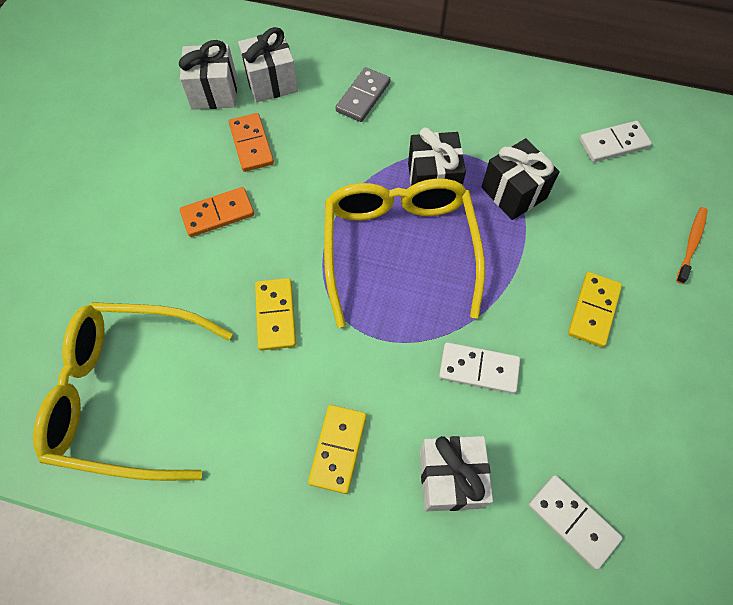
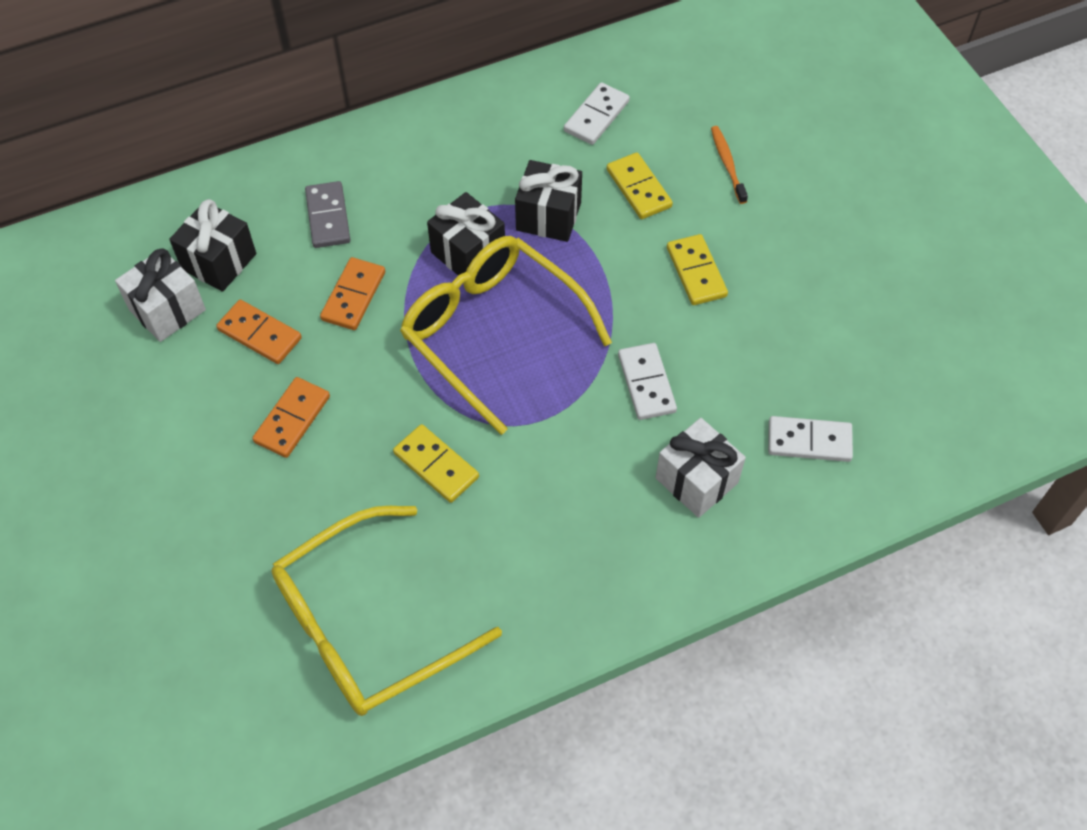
camera: 40 degrees left, 5 degrees down
(271, 82) = (219, 261): white gift -> black gift
(331, 159) = (353, 296): none -> orange domino
(338, 449) = (591, 527): yellow domino -> yellow domino (639, 188)
(478, 369) = (646, 383): white domino -> white domino turned 75 degrees counterclockwise

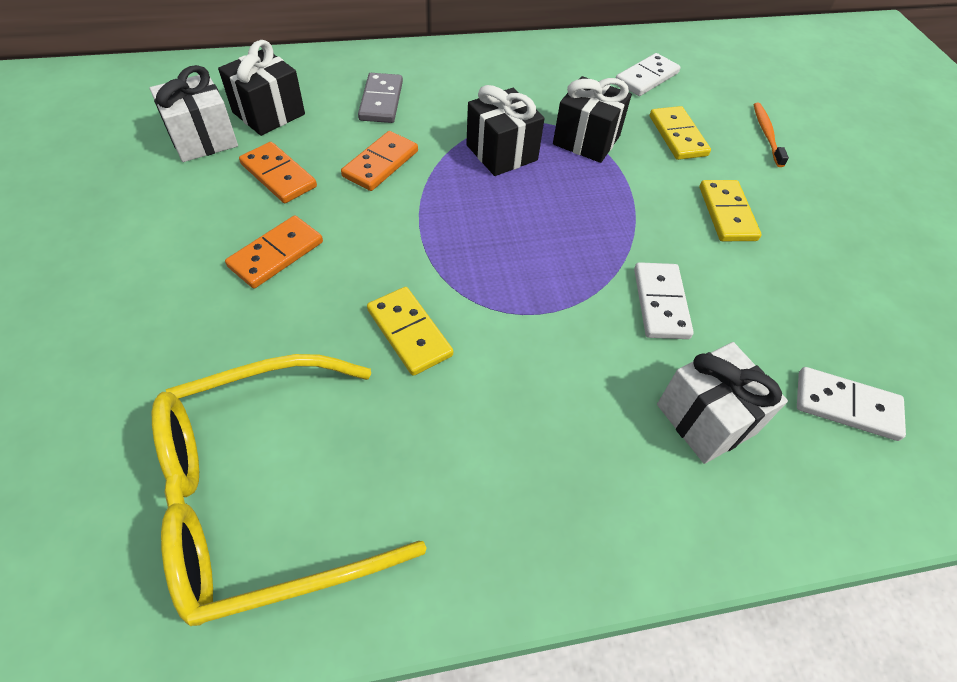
camera: 10 degrees right, 5 degrees down
(492, 332) = (506, 221): yellow glasses -> none

